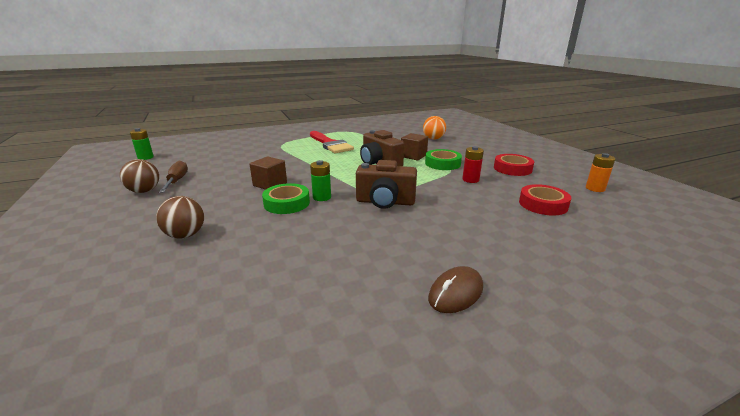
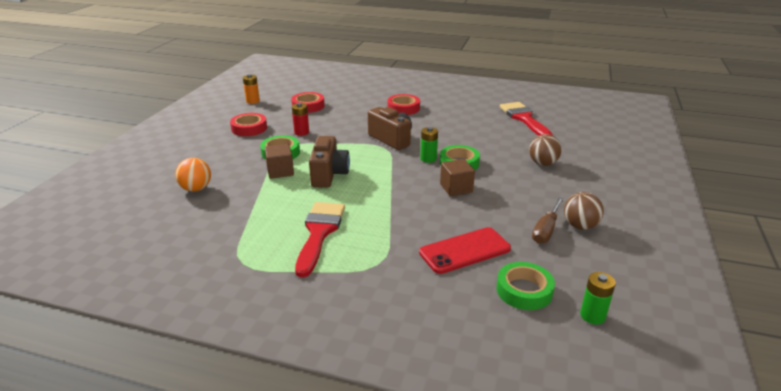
camera: 140 degrees left, 5 degrees up
(189, 155) = (524, 290): none -> green tape
(235, 159) = (465, 251): none -> red phone
(238, 317) = (524, 119): none -> red brush
(451, 249) = (403, 108): none -> red tape
(455, 293) = (430, 98): brown mouse -> none

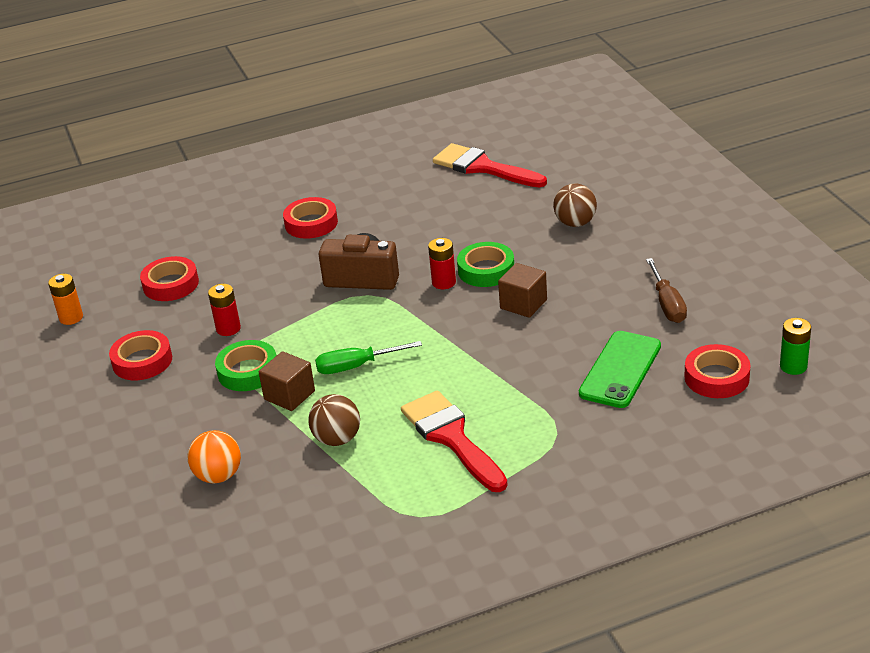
camera: 35 degrees left, 5 degrees up
(329, 174) = (357, 366): brown camera -> green screwdriver
(428, 159) = (444, 282): green battery -> red battery
(465, 251) = (620, 370): red phone -> green phone
(524, 290) = (716, 377): green tape -> red tape
(580, 226) = (692, 281): brown ball -> brown ball (337, 439)

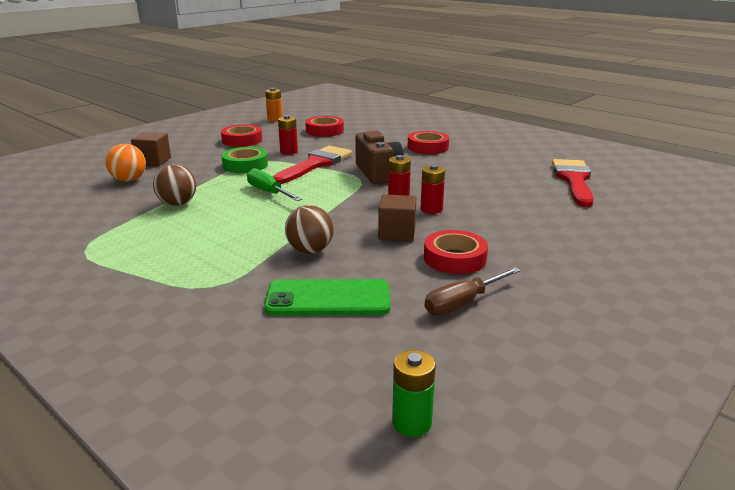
camera: 60 degrees right, 10 degrees down
(289, 395) = (224, 180): brown cube -> brown cube (153, 161)
(451, 437) = (190, 242): red brush -> red brush (315, 164)
(486, 270) = (431, 209): green tape -> red battery
(575, 223) = (545, 230): brown ball -> brown ball (310, 250)
(716, 377) = (350, 363): red tape -> red tape (454, 258)

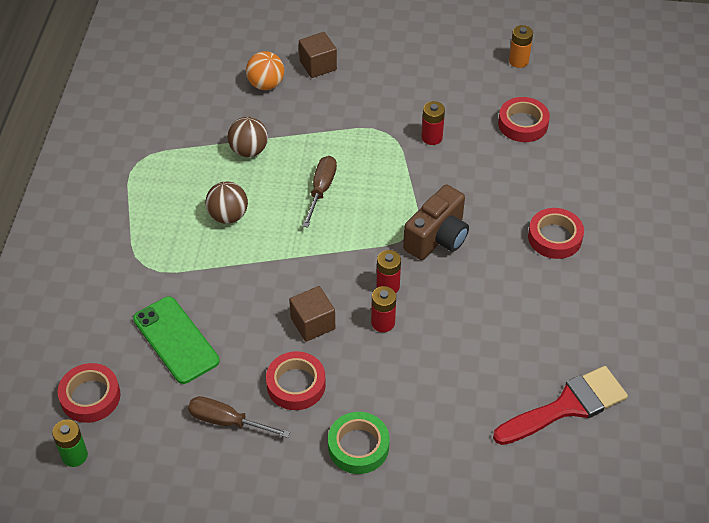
camera: 55 degrees right, 25 degrees up
(242, 140) = (428, 83): red tape -> red tape (90, 396)
(245, 165) = (367, 131): green tape -> green tape (358, 446)
(268, 192) = (321, 190): green screwdriver -> brown screwdriver
(310, 250) = (237, 286): brown ball -> brown ball (228, 216)
(315, 164) = (416, 179): red brush -> none

